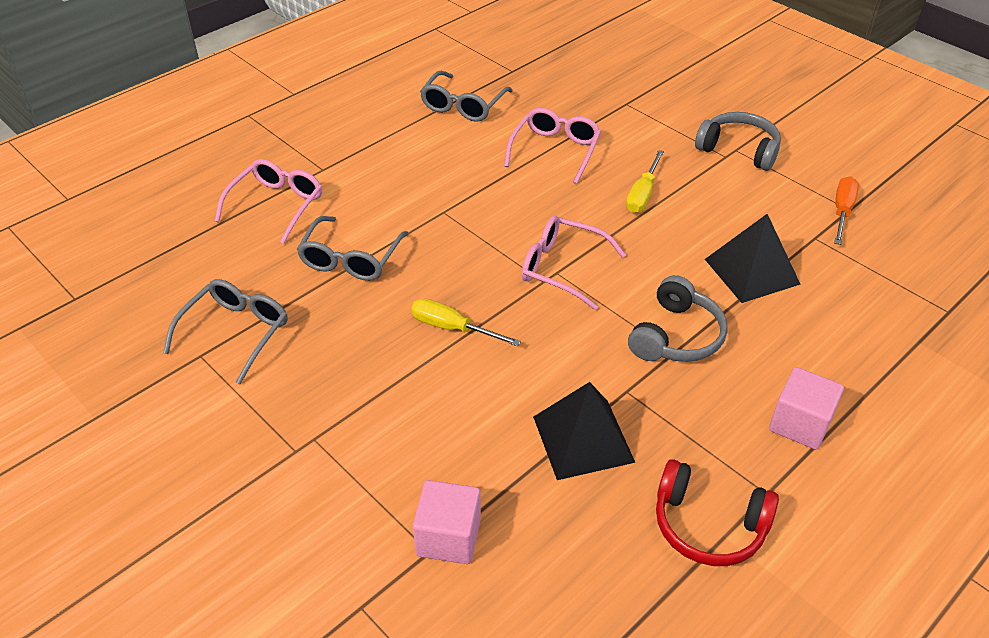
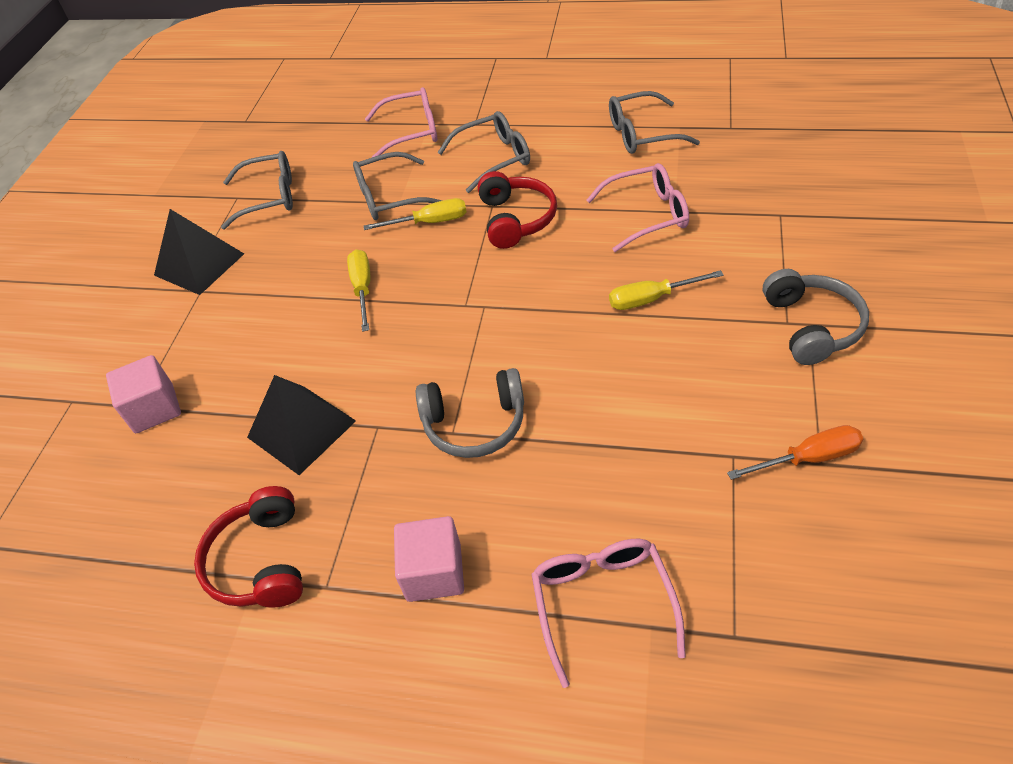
camera: 60 degrees right, 5 degrees up
(385, 182) = (494, 158): none -> grey glasses
(417, 253) = (429, 222): none -> yellow screwdriver
(477, 208) = (516, 219): none -> red headphones
(562, 268) = (492, 306): pink glasses -> pink glasses (602, 603)
(751, 271) = (621, 431): black pyramid -> black pyramid (199, 264)

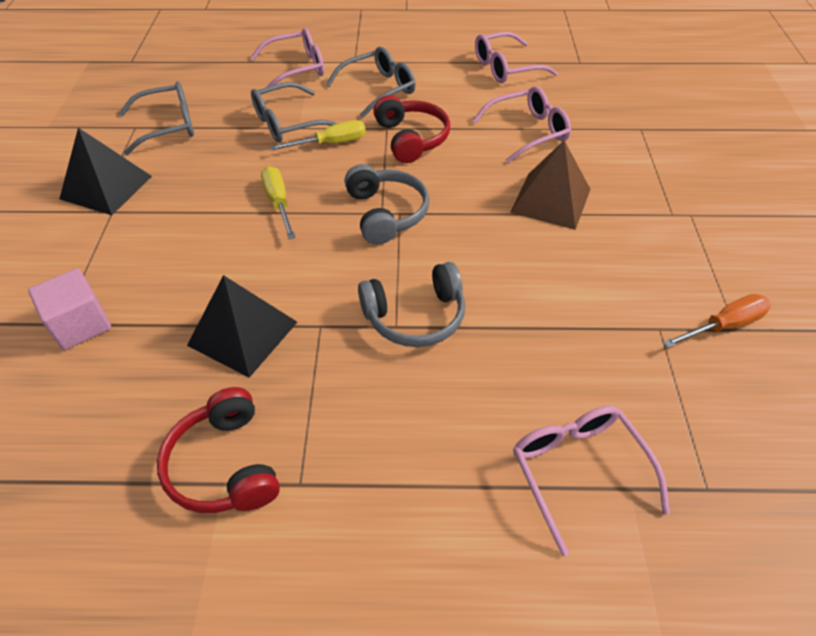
camera: 15 degrees left, 0 degrees up
(434, 572) = (408, 458): pink cube -> none
(642, 134) = (506, 68): grey glasses -> pink glasses
(651, 299) = (550, 200): yellow screwdriver -> brown pyramid
(812, 326) = (693, 216): grey headphones -> grey headphones (386, 213)

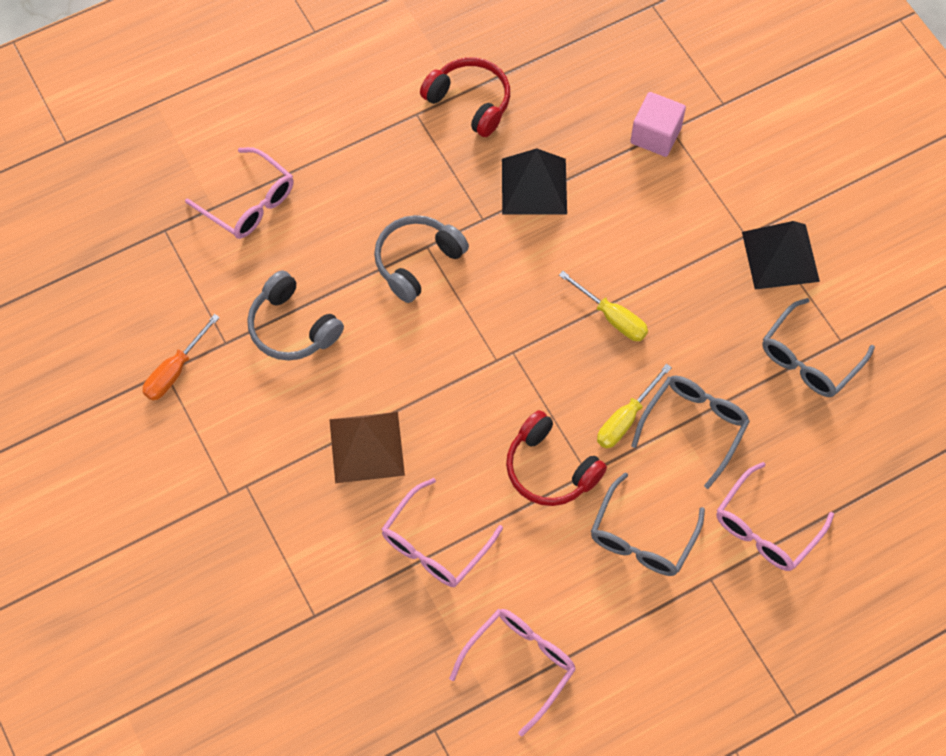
camera: 150 degrees right, 15 degrees up
(386, 213) = (507, 353): grey headphones -> grey headphones (292, 327)

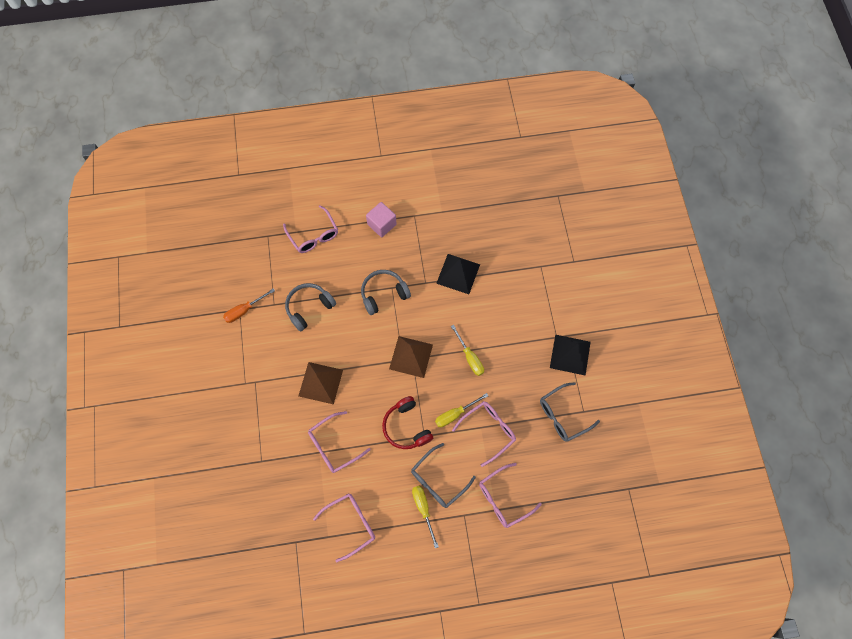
camera: 20 degrees right, 5 degrees up
(292, 327) = (309, 307): grey headphones -> grey headphones turned 75 degrees clockwise
(470, 102) = (443, 218): red headphones -> none
(509, 349) = (411, 356): none -> brown pyramid
(636, 594) = (423, 509): none -> yellow screwdriver
(655, 135) = (531, 267): pink cube -> pink cube (382, 224)
(694, 426) = (488, 430): grey glasses -> pink glasses

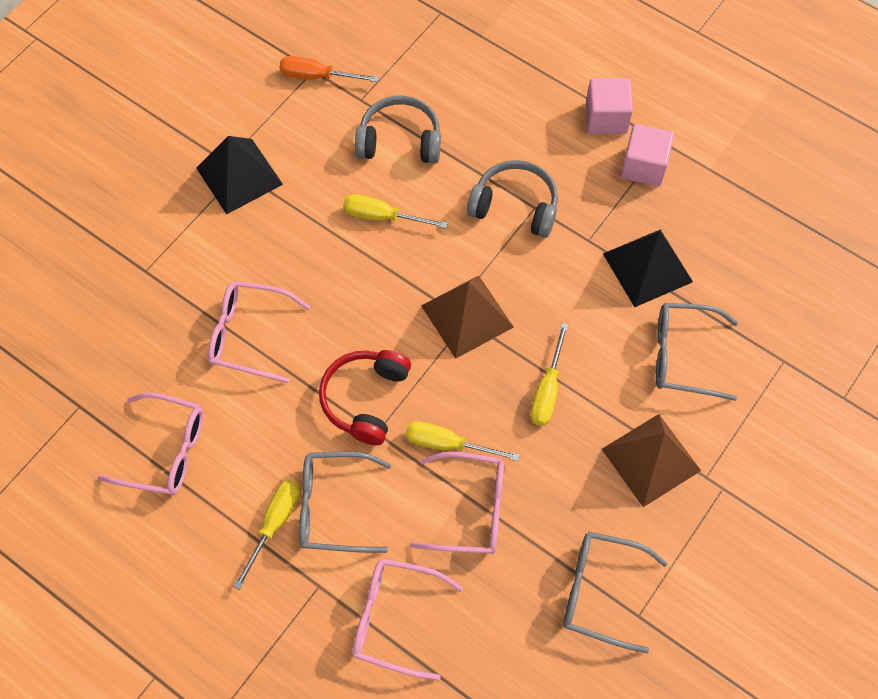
camera: 45 degrees right, 5 degrees down
(313, 235) = (500, 58): pink glasses -> none
(320, 383) = (316, 244): brown pyramid -> brown pyramid (651, 460)
(336, 346) = (382, 217): none -> yellow screwdriver
(416, 232) = (643, 166): none -> pink cube
(504, 297) = (683, 356): none -> grey glasses
(570, 354) = (701, 519): black pyramid -> black pyramid (239, 176)

